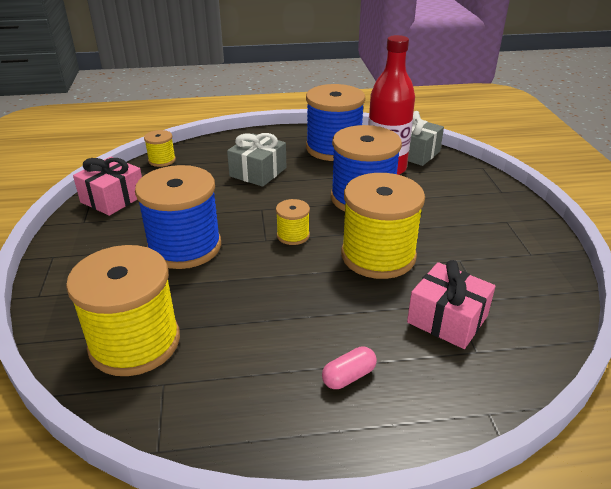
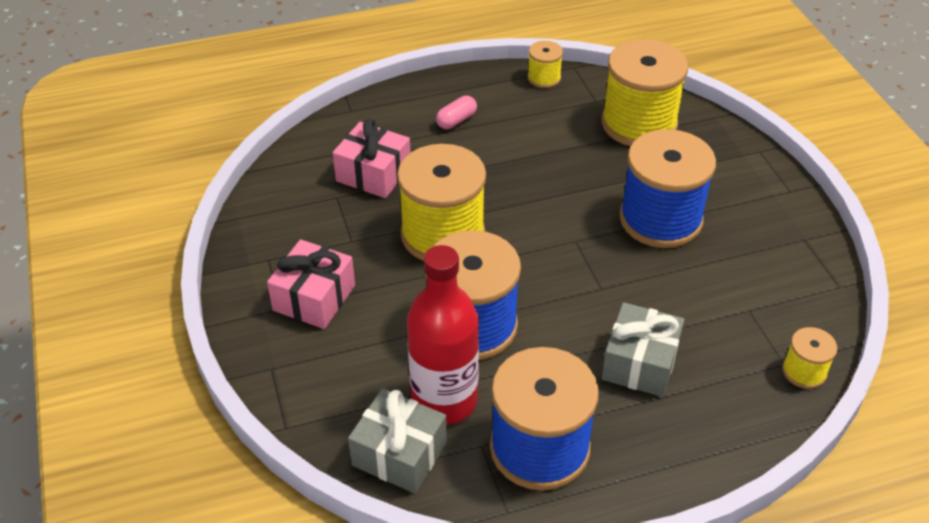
camera: 170 degrees right, 10 degrees up
(113, 198) = (804, 280): pink gift -> pink gift (314, 298)
(293, 235) = (546, 250): yellow spool -> yellow spool (544, 78)

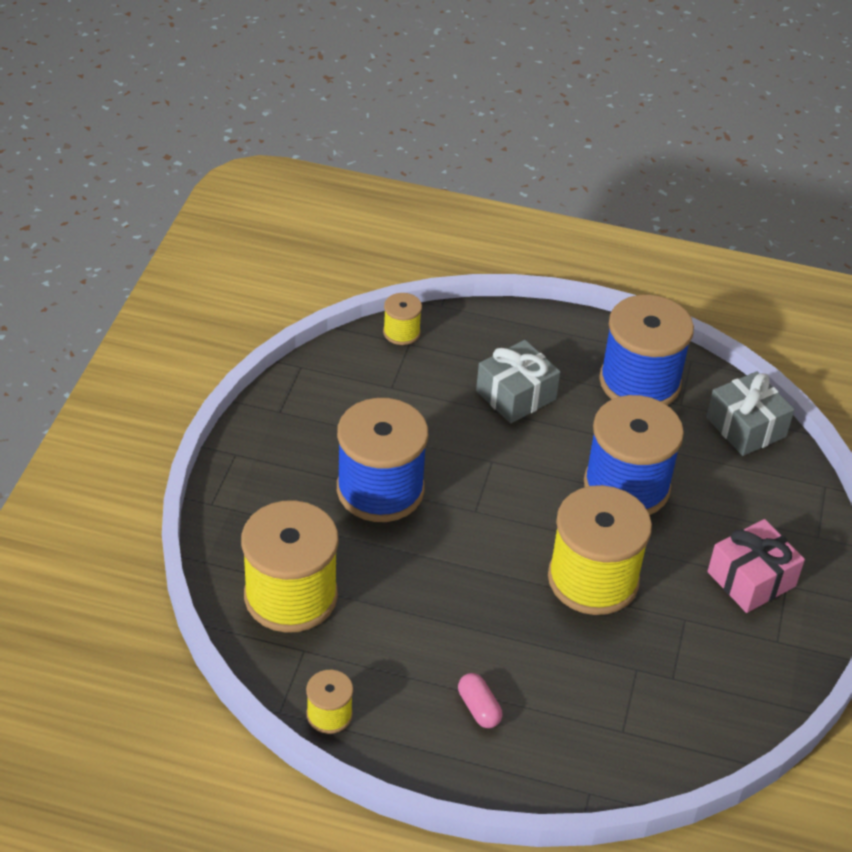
camera: 150 degrees left, 0 degrees up
(373, 174) = (617, 685): pink gift -> none
(444, 400) = (688, 444): red bottle -> none
(456, 120) = (479, 708): pink capsule -> pink capsule turned 75 degrees clockwise

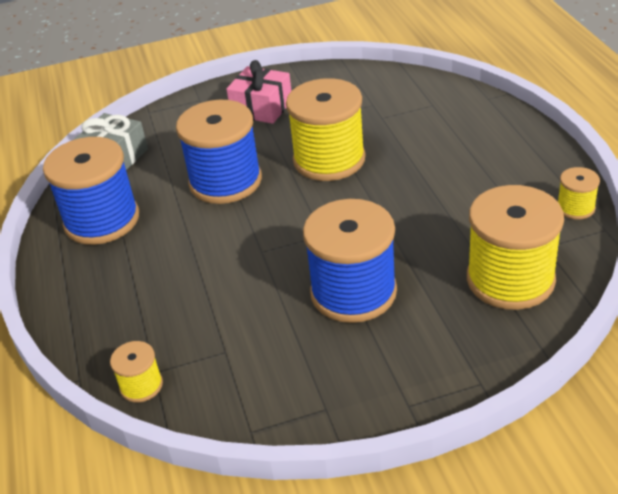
camera: 115 degrees left, 5 degrees down
(479, 708) = (486, 156): pink capsule -> none
(516, 395) = (172, 274): grey gift -> none

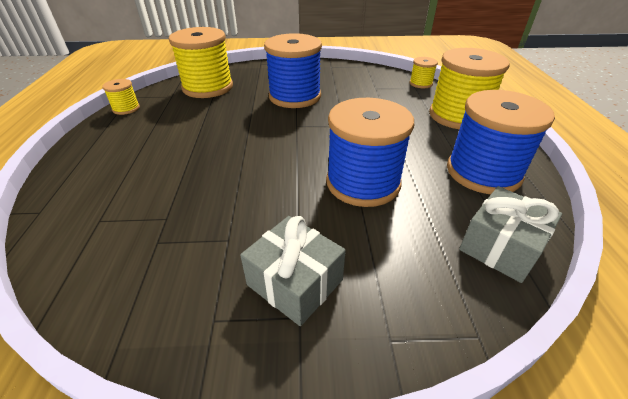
camera: 170 degrees left, 0 degrees up
(262, 108) = (295, 282): pink gift -> grey gift
(329, 160) = (255, 181): yellow spool -> yellow spool (458, 116)

